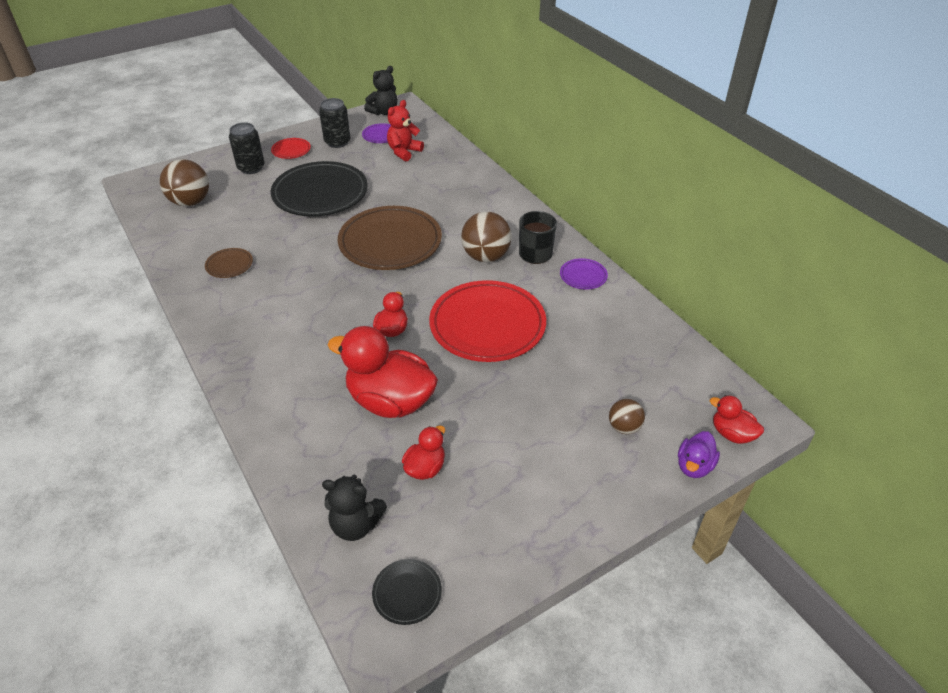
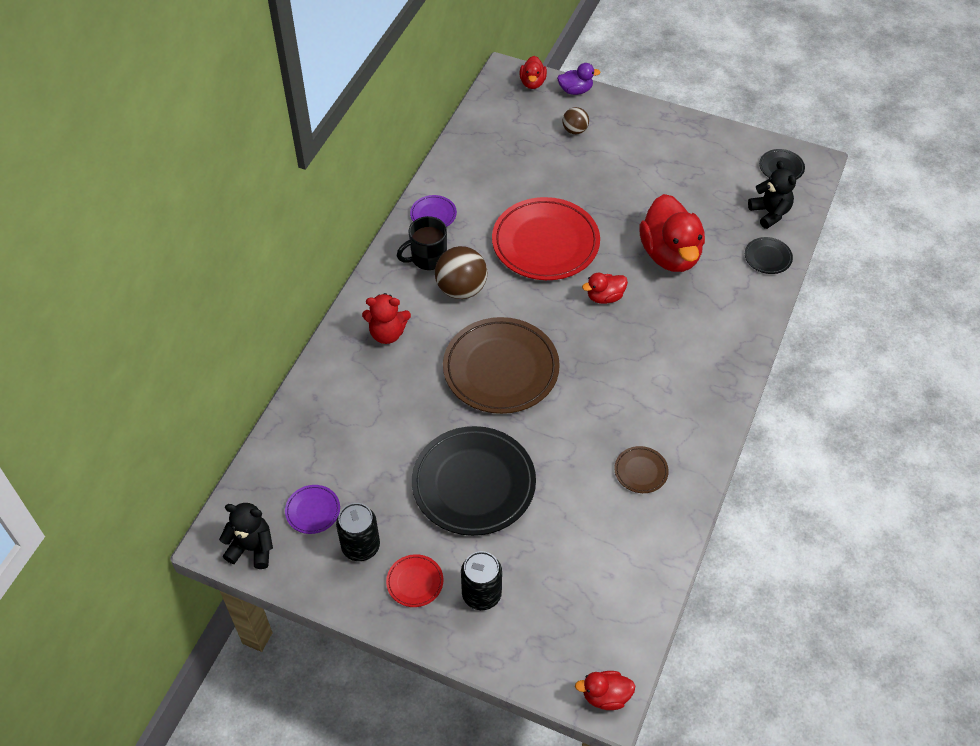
camera: 125 degrees left, 10 degrees up
(190, 202) = (588, 598): brown ball -> none
(306, 477) = (767, 257): none -> black plate
(404, 152) = (333, 463): red teddy bear -> red teddy bear (387, 333)
(425, 468) = (701, 205): red duck -> red duck (605, 696)

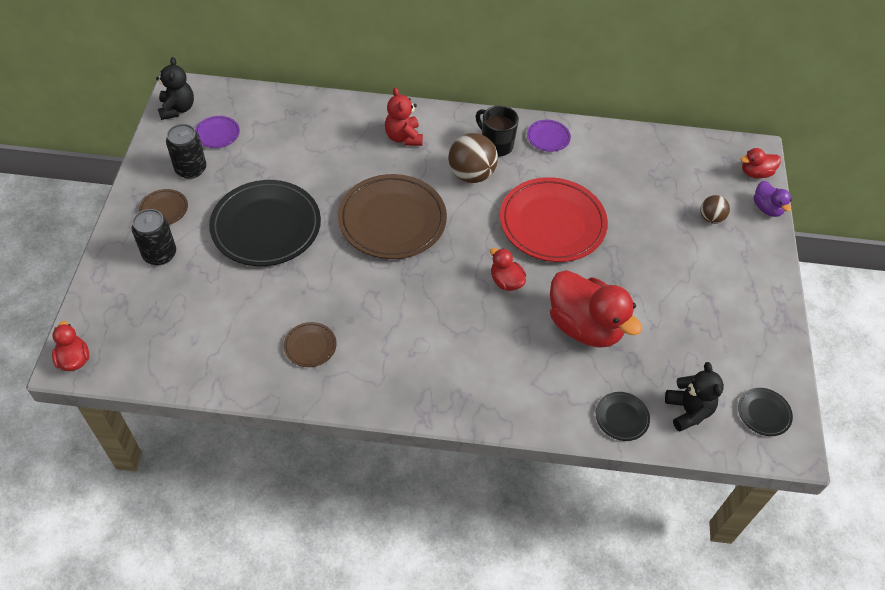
camera: 70 degrees right, 0 degrees up
(415, 582) = (164, 209): red plate -> brown plate
(670, 254) = (584, 326): red duck -> red duck turned 105 degrees counterclockwise
(770, 213) = (688, 411): black teddy bear -> black teddy bear turned 60 degrees counterclockwise

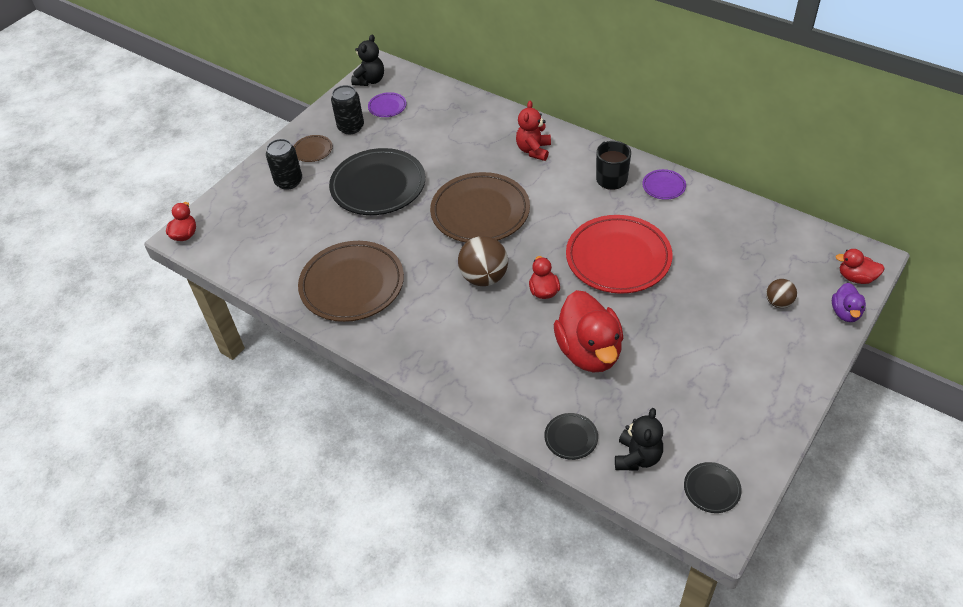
camera: 35 degrees right, 5 degrees down
(310, 346) = (352, 285): brown plate -> brown plate, size x2.28
(471, 174) = (572, 196): brown ball -> brown ball (484, 277)

